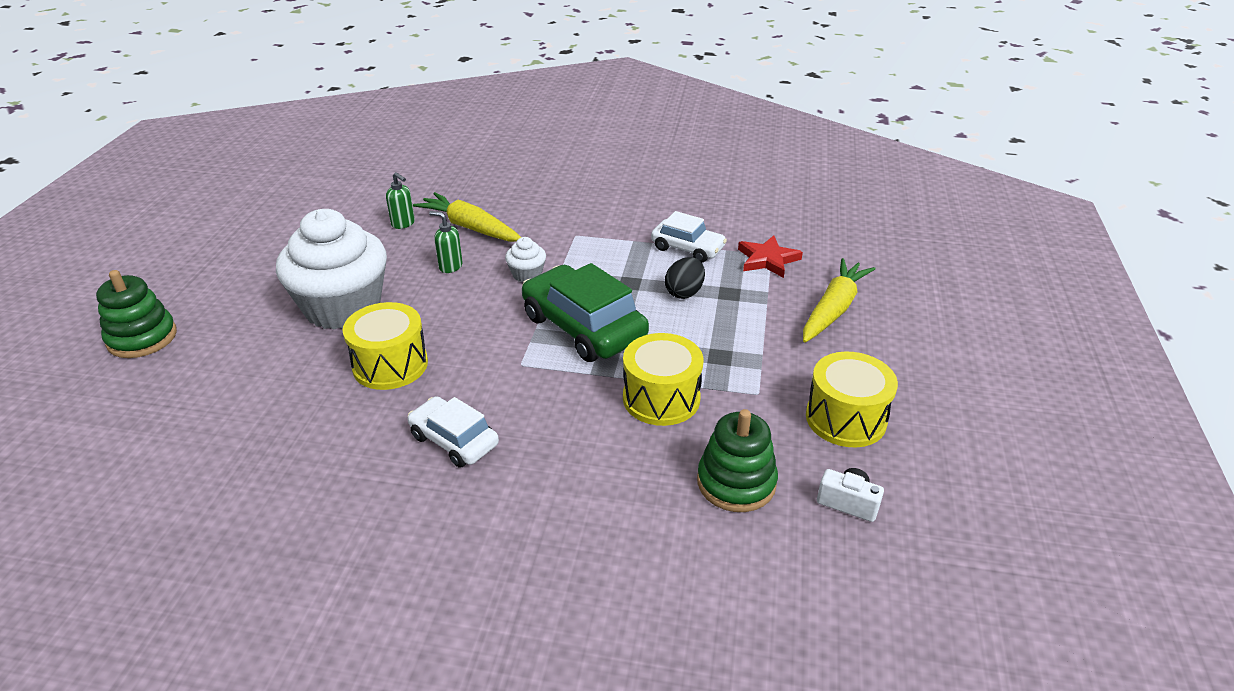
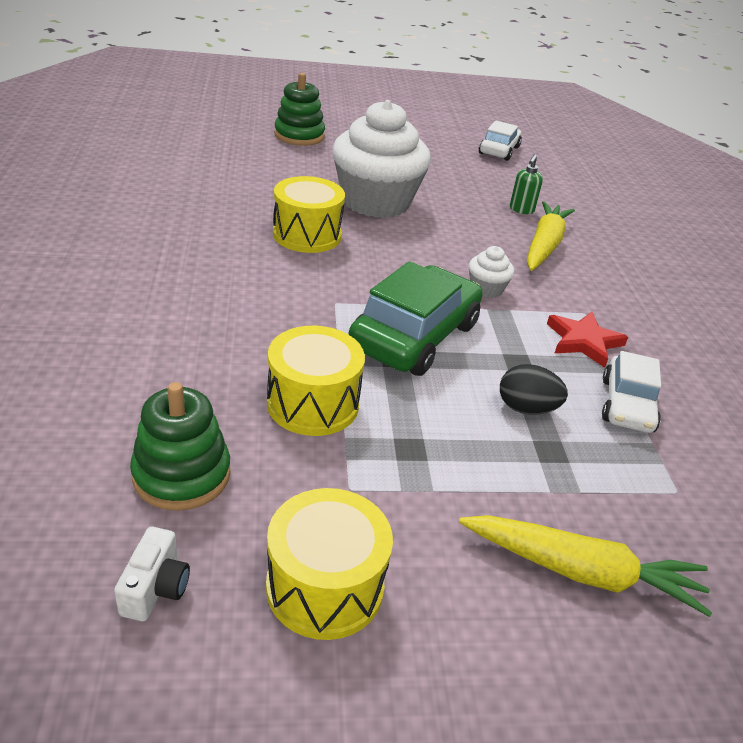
camera: 70 degrees right, 0 degrees up
(450, 266) = (469, 243): green soap dispenser -> none
(454, 440) = (215, 280): white car -> white car (499, 150)
(767, 259) = (660, 488): red star -> red star (583, 341)

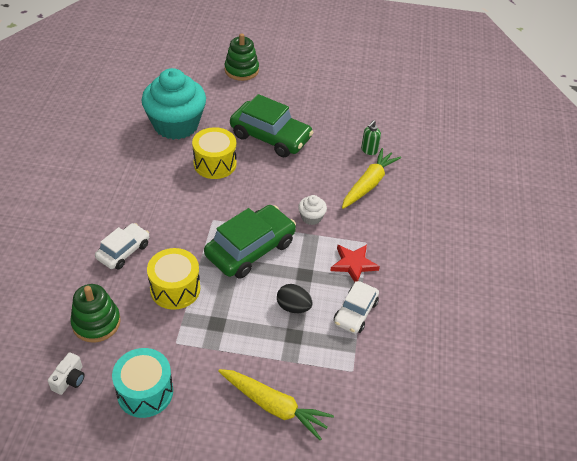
camera: 15 degrees right, 10 degrees up
(227, 194) = (176, 125): none -> turquoise cupcake
(325, 586) = (145, 392): yellow drum -> turquoise drum
(376, 201) = (270, 137): white cupcake -> green car
(499, 150) = (381, 90): white car -> white car (123, 251)

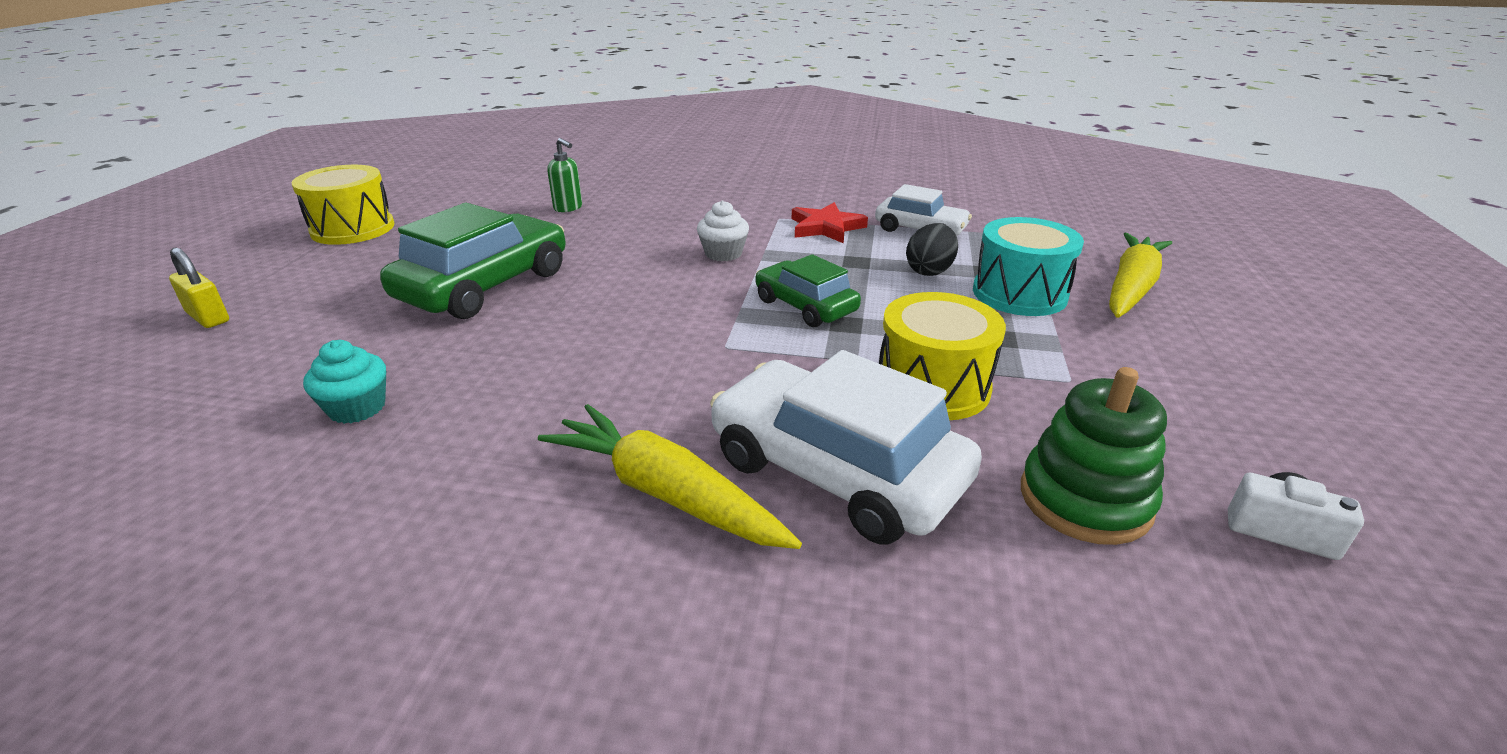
camera: 85 degrees left, 15 degrees down
(123, 251) = (836, 471): white car -> white car, size x1.69
(145, 392) = (1213, 411): turquoise drum -> turquoise drum (1019, 293)
(176, 125) = (357, 408): turquoise cupcake -> turquoise cupcake, size x0.41
(215, 163) = (543, 347): yellow drum -> yellow drum (353, 229)
(241, 70) = (208, 317): green stacking toy -> yellow padlock
(250, 249) = (805, 306): green car -> green car, size x0.59
(368, 184) = (650, 211): yellow carrot -> yellow carrot (666, 493)

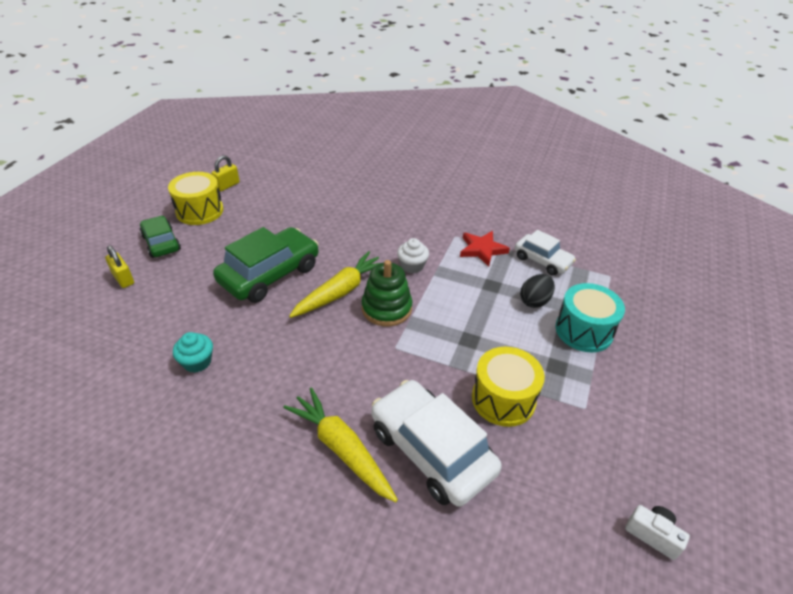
camera: 10 degrees right, 10 degrees up
(399, 199) = (227, 185): none -> yellow padlock
(568, 208) = (326, 208): green soap dispenser -> none
(805, 306) = (449, 321): green car -> green car (161, 243)
(1085, 499) = (556, 494): green stacking toy -> green stacking toy (386, 308)
(1131, 288) = (658, 336): yellow carrot -> yellow carrot (340, 292)

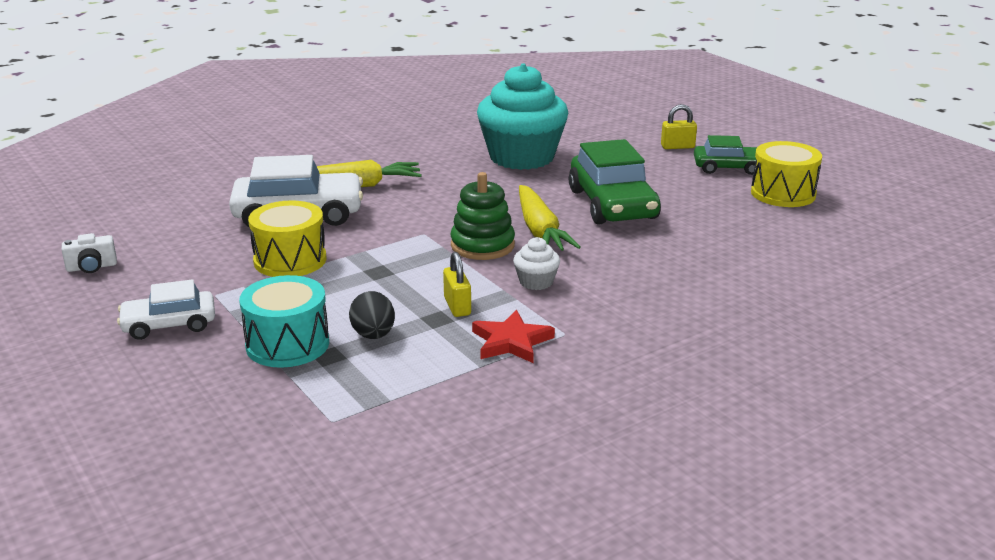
camera: 125 degrees right, 15 degrees down
(197, 362) = (522, 157): turquoise cupcake -> turquoise cupcake, size x2.44
(227, 185) = (839, 217): yellow padlock -> yellow padlock (457, 306)
(542, 260) = (432, 379): white car -> white car (169, 325)

